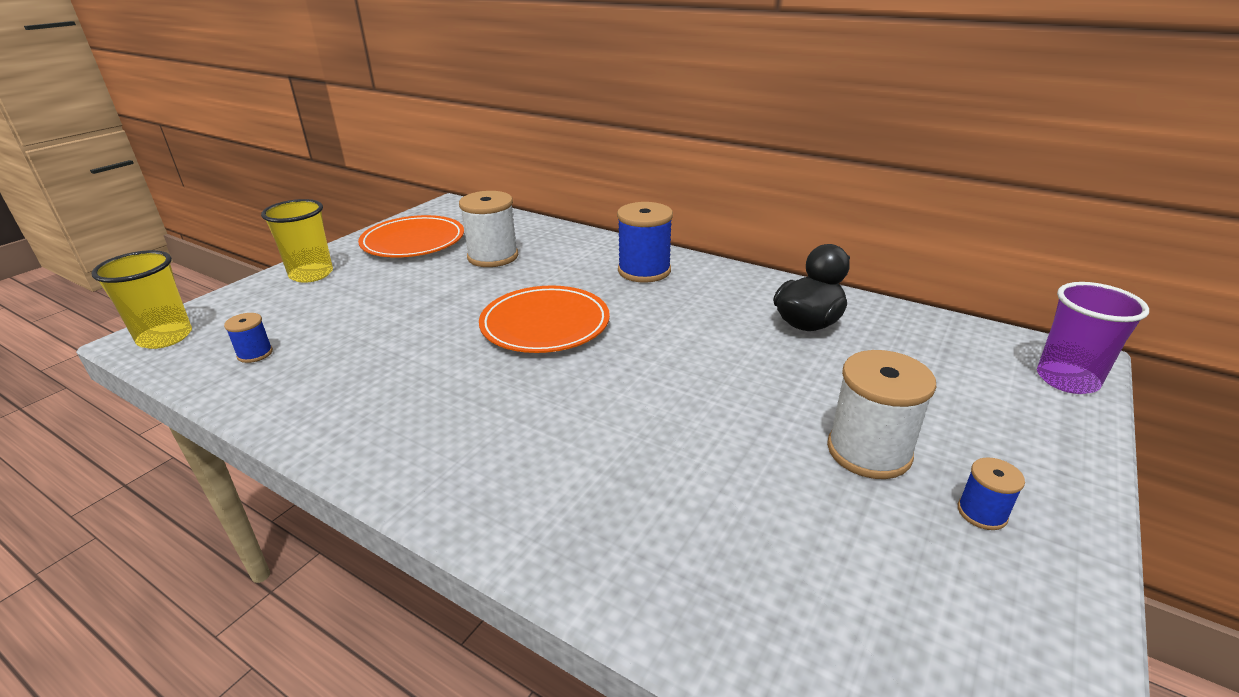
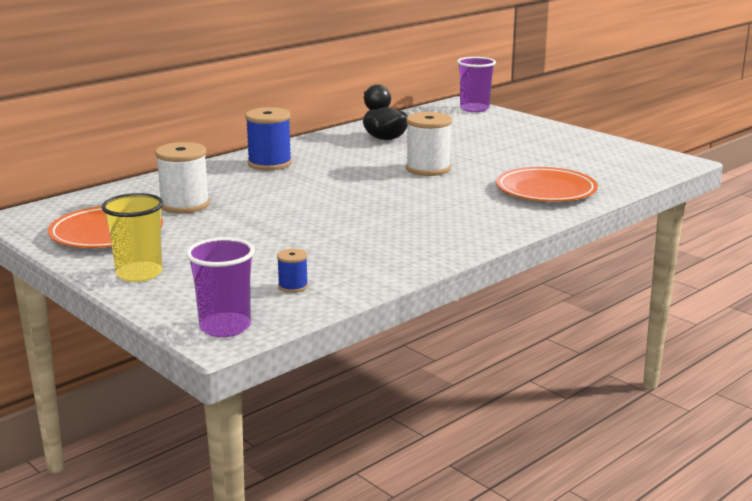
camera: 75 degrees left, 10 degrees down
(165, 337) = (225, 327): yellow cup -> purple cup
(545, 324) = (328, 196): orange plate -> orange plate (546, 190)
(869, 451) = (510, 148): white spool -> white spool (428, 169)
(982, 513) = (557, 140): blue spool -> none

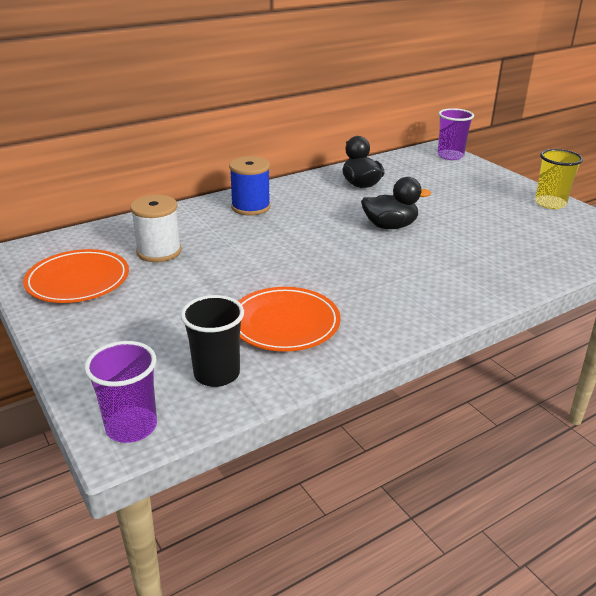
camera: 10 degrees right, 10 degrees up
(139, 273) = (83, 338): yellow cup -> yellow cup (550, 203)
(293, 286) = (217, 374): blue spool -> black cup
(428, 169) = (390, 226): white spool -> black duck
(546, 190) = (496, 264): orange plate -> orange plate (284, 323)

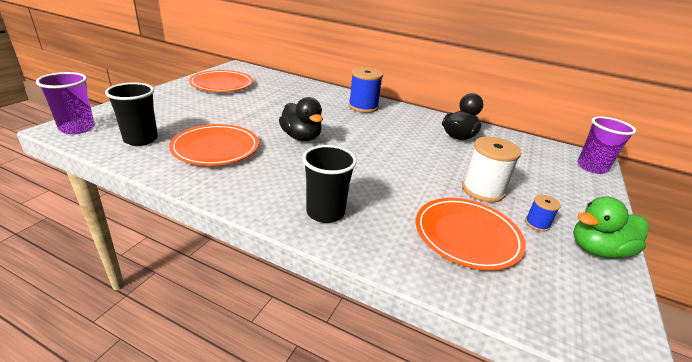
camera: 55 degrees right, 0 degrees up
(159, 251) = (273, 95): white spool -> white spool (482, 190)
(390, 226) = (405, 161): black duck -> black duck (301, 137)
(452, 291) = (325, 212): none -> black cup
(512, 210) = (537, 224): none -> blue spool
(514, 241) = (467, 235): none -> orange plate
(550, 203) = (597, 250): yellow cup -> green duck

